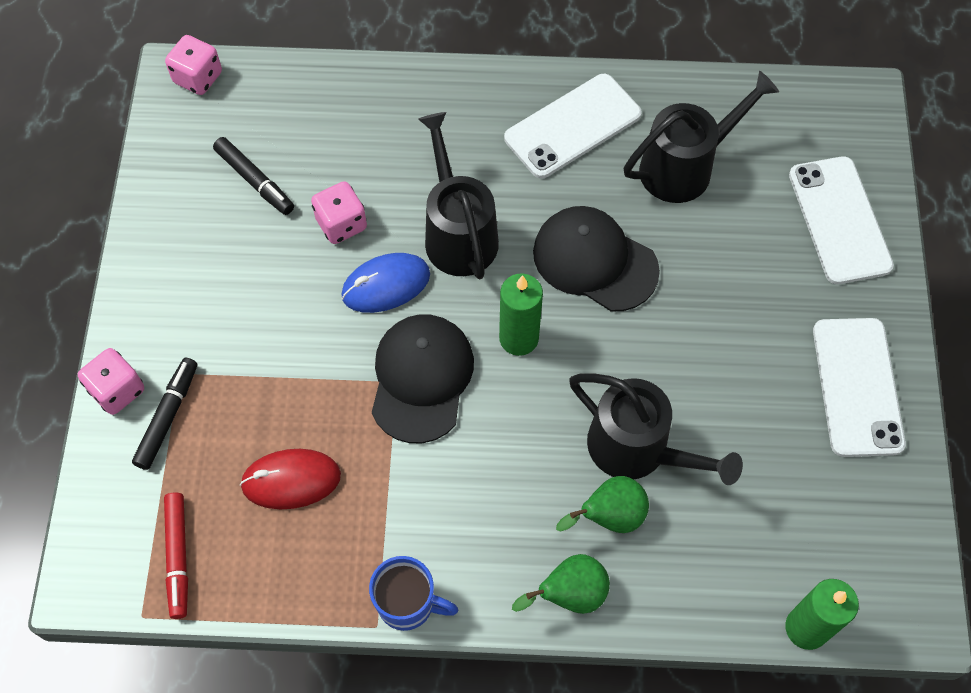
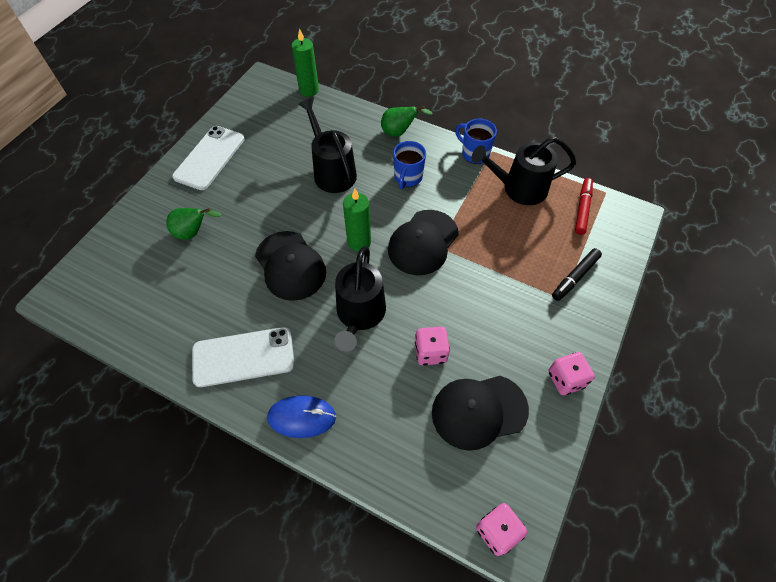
camera: 155 degrees left, 5 degrees down
(117, 390) = (603, 303): pink dice -> pink dice (566, 379)
(255, 180) = (479, 411): black marker -> black cap
(291, 480) = (513, 221): red mouse -> none
(386, 285) = (419, 301): blue mouse -> blue mouse (302, 417)
(503, 493) = (407, 178): none -> blue mug
(609, 516) = (363, 152): green pear -> green pear (193, 233)
(685, 166) = (196, 299): black watering can -> black watering can (518, 188)
(839, 220) = (142, 233): white phone -> none

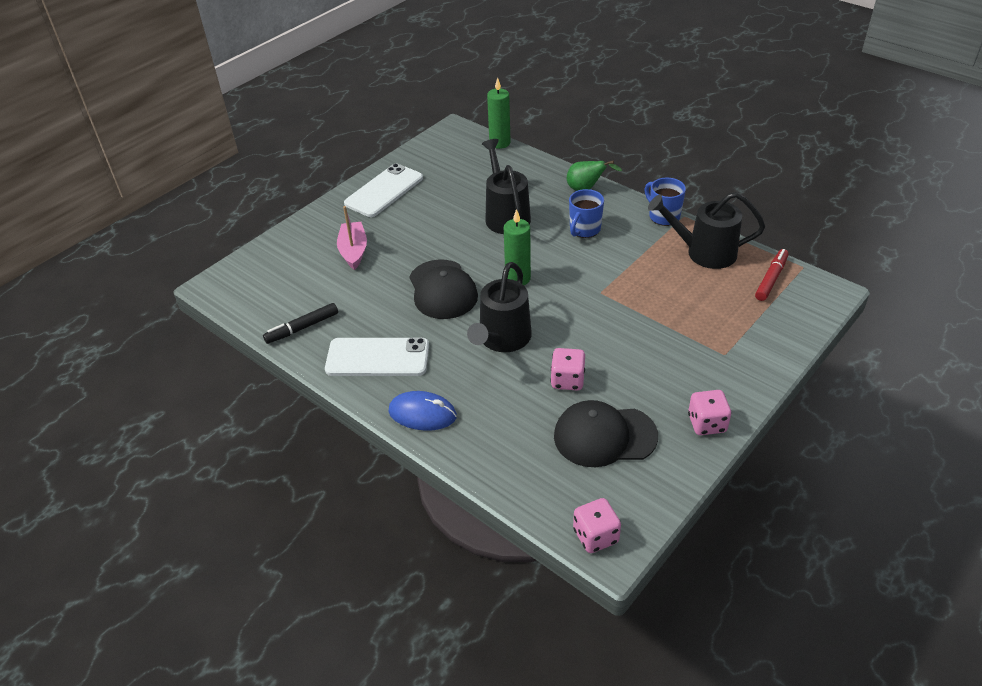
camera: 15 degrees right, 15 degrees down
(193, 233) = (353, 251): green pear -> pink boat
(423, 242) = (585, 287): black cap -> none
(575, 277) = (744, 338): black marker -> black marker (302, 328)

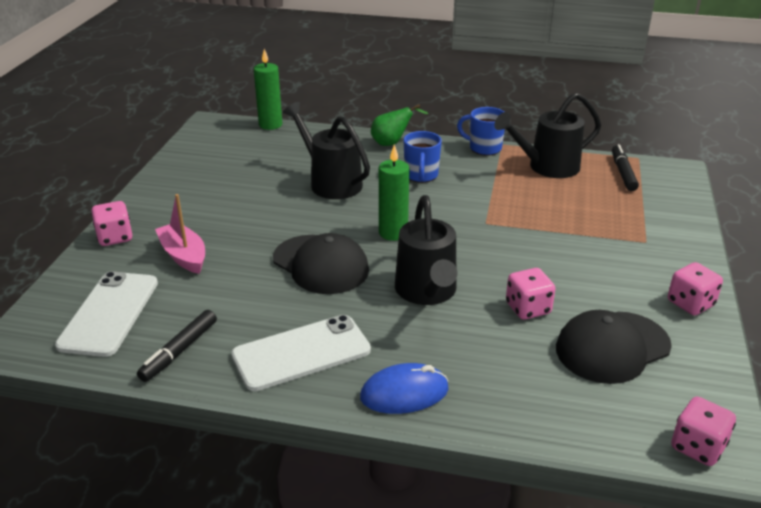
camera: 30 degrees left, 10 degrees down
(318, 220) = (115, 237): none -> pink dice
(384, 191) = (175, 191): white phone -> white phone (109, 313)
(771, 279) = (623, 173): red marker -> black marker

